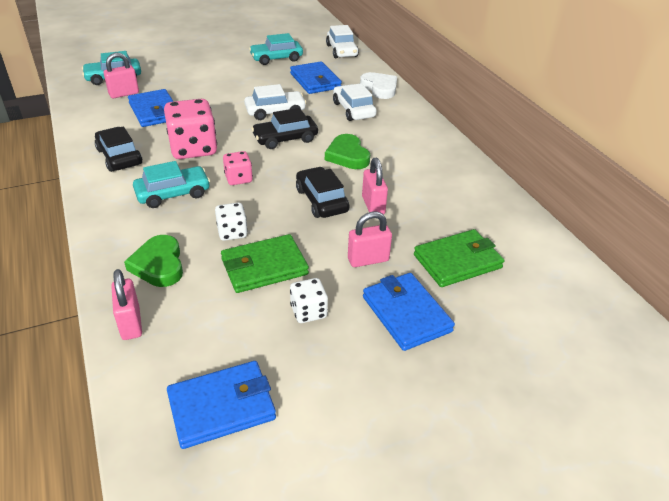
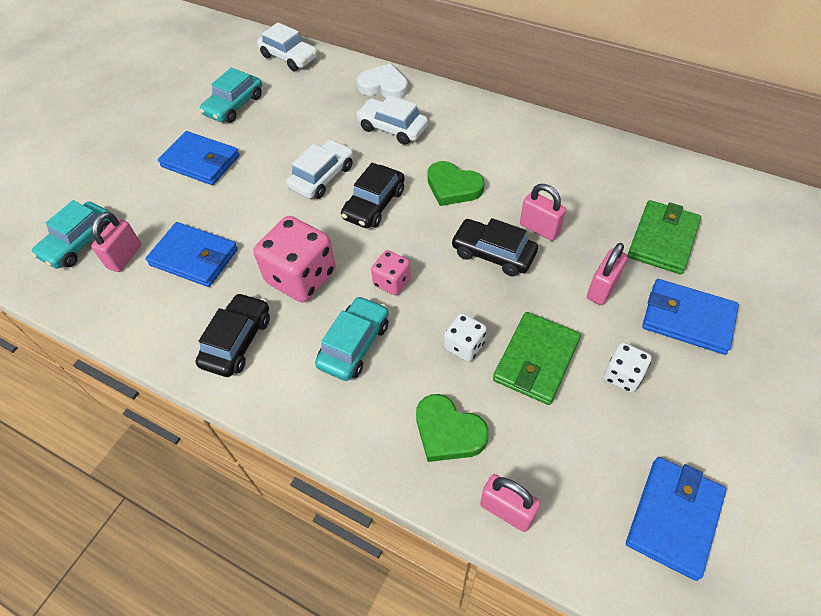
camera: 35 degrees left, 15 degrees up
(119, 157) = (237, 341): black car -> black car turned 90 degrees clockwise
(315, 81) = (312, 113): blue wallet -> blue wallet (201, 161)

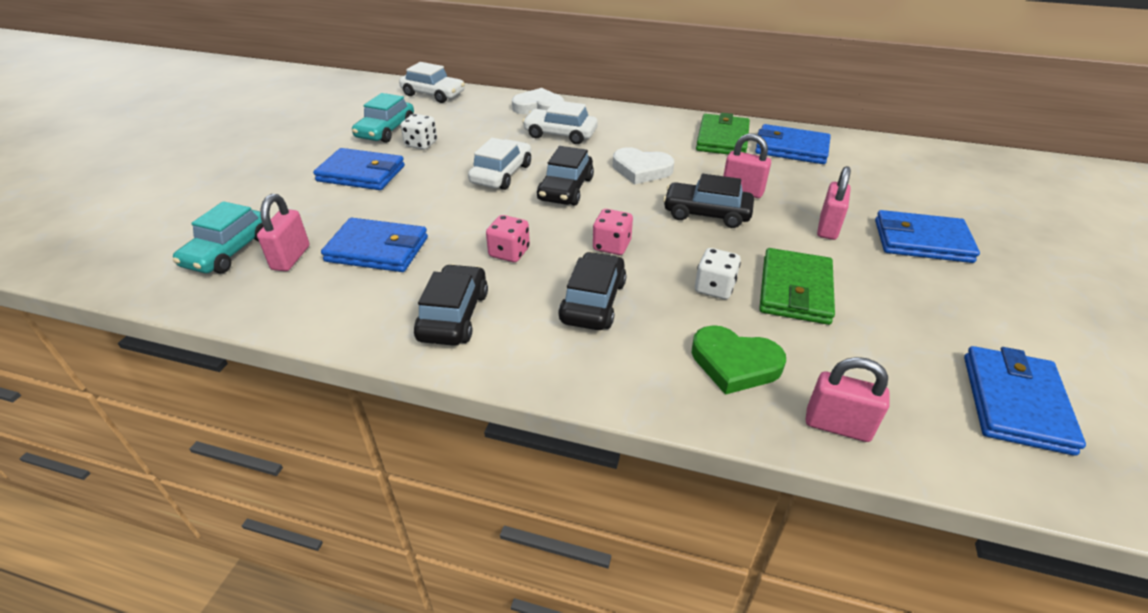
camera: 15 degrees left, 15 degrees down
(301, 277) = (509, 252): pink dice -> pink dice, size x0.53
(354, 344) = (593, 301): turquoise car -> black car
(453, 187) = (641, 170): green heart -> white heart
(615, 174) = (791, 148): none -> blue wallet
(622, 375) = (888, 291): white dice -> white dice (421, 144)
(662, 239) = (862, 188): green wallet -> green wallet (722, 139)

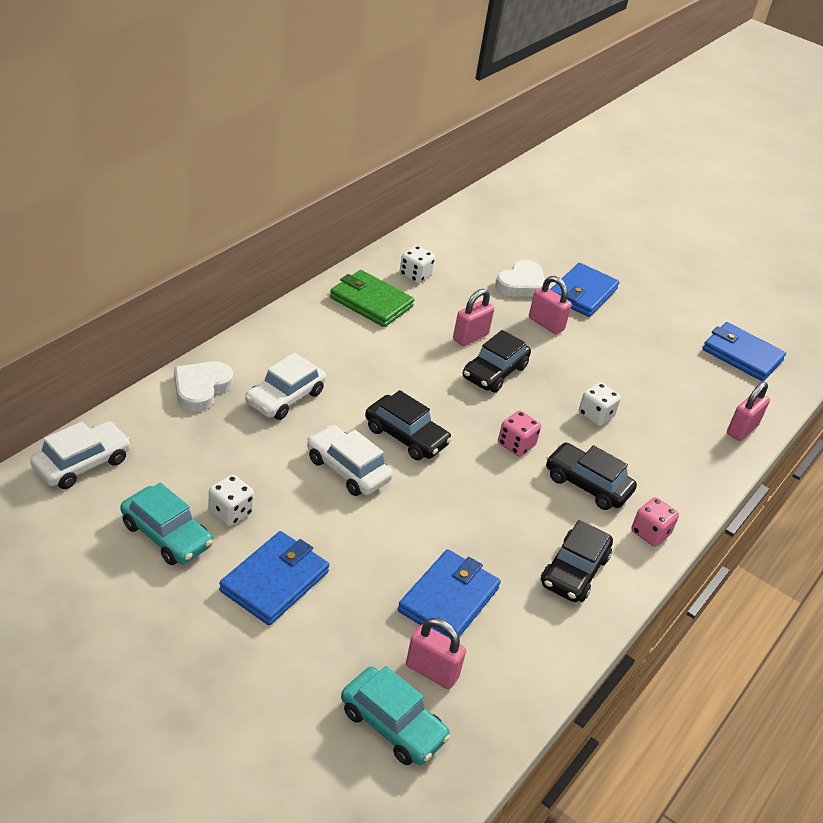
camera: 75 degrees left, 0 degrees up
(454, 315) = (574, 571): black car -> black car turned 90 degrees counterclockwise
(509, 252) = (497, 510): pink dice -> pink dice (650, 533)
(641, 170) = (398, 375): white heart -> white heart (521, 284)
(734, 363) = (678, 444): green heart -> none
(791, 148) = (415, 275): blue wallet -> white dice
(795, 290) = (614, 379): green wallet -> none

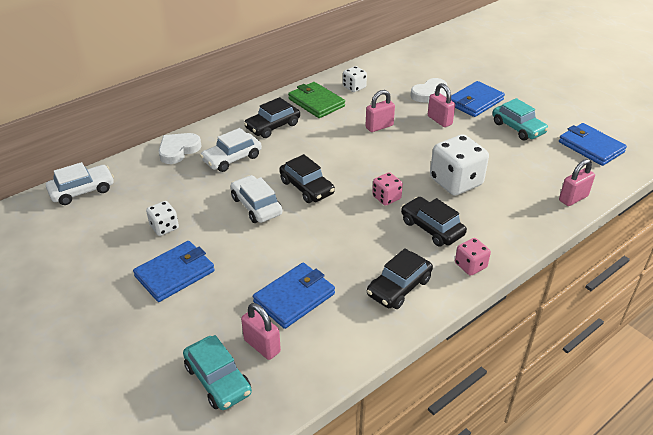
camera: 20 degrees right, 0 degrees up
(166, 535) = (116, 238): turquoise car -> turquoise car (518, 128)
(494, 372) = (388, 150): black car -> black car (272, 126)
(595, 415) = (456, 182): white dice -> white dice, size x1.90

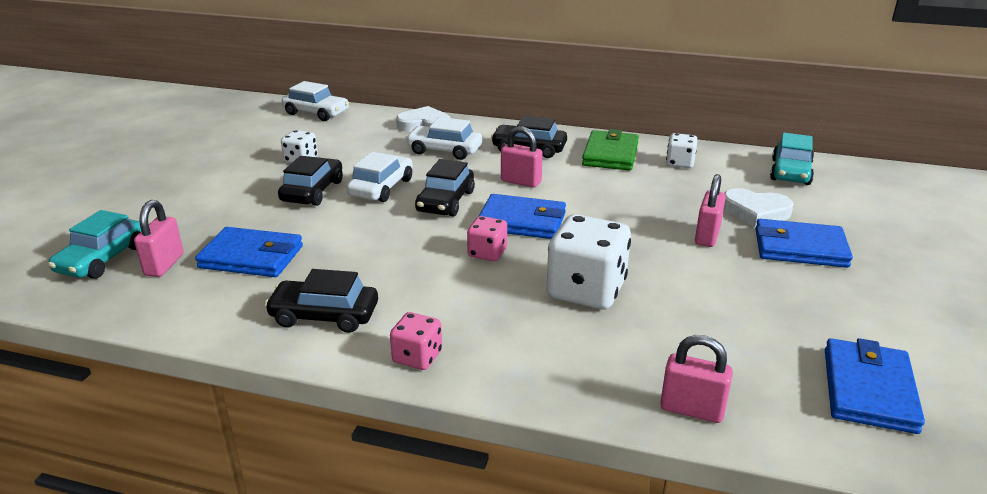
camera: 55 degrees right, 10 degrees down
(175, 274) = (238, 188): blue wallet -> blue wallet (522, 221)
(379, 126) = (624, 203): pink padlock -> pink padlock (521, 182)
(432, 228) = (464, 303): black car -> black car (313, 191)
(518, 128) = (798, 302): turquoise car -> turquoise car (790, 172)

